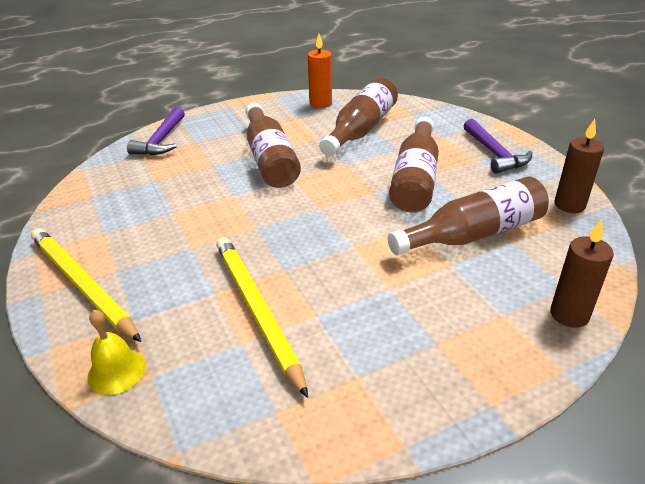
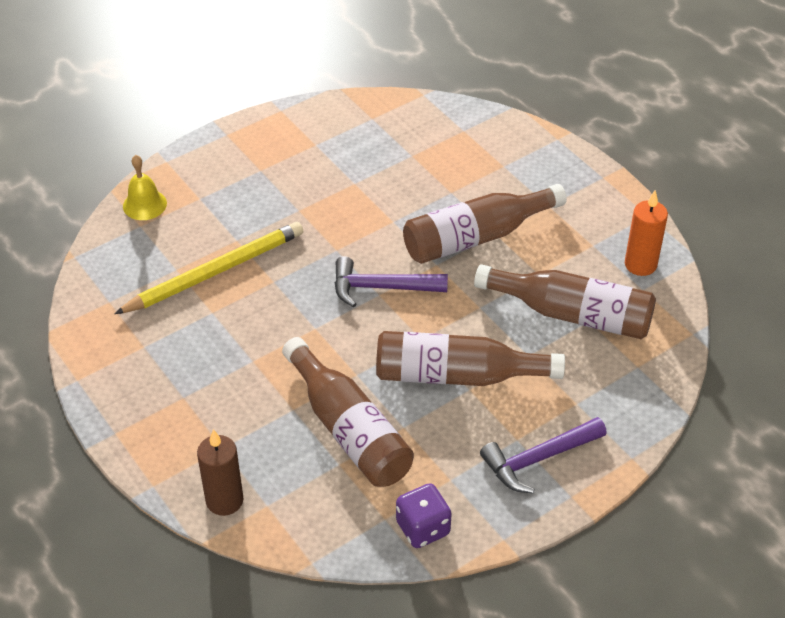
camera: 80 degrees right, 10 degrees up
(82, 285) = (239, 155): yellow pencil -> none
(161, 140) = (499, 136): purple hammer -> purple hammer (381, 288)
(569, 205) = (423, 528): brown candle -> purple dice

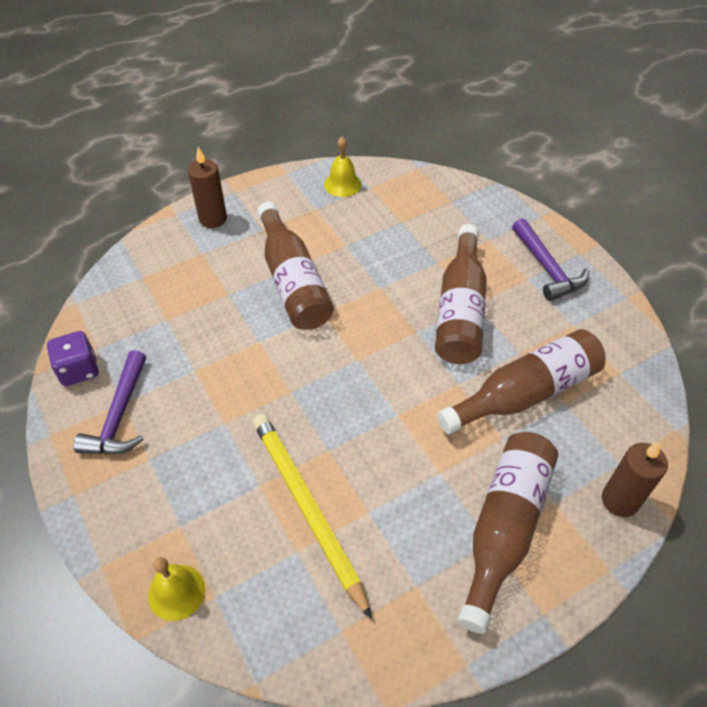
camera: 85 degrees left, 5 degrees up
(381, 288) = (349, 357): purple hammer -> purple hammer (119, 415)
(423, 528) = (626, 347): purple dice -> purple dice (79, 370)
(555, 166) = (213, 219): none -> brown candle
(572, 314) = (393, 230): brown bottle -> brown bottle (504, 527)
(640, 264) = (342, 184): orange candle -> yellow bell

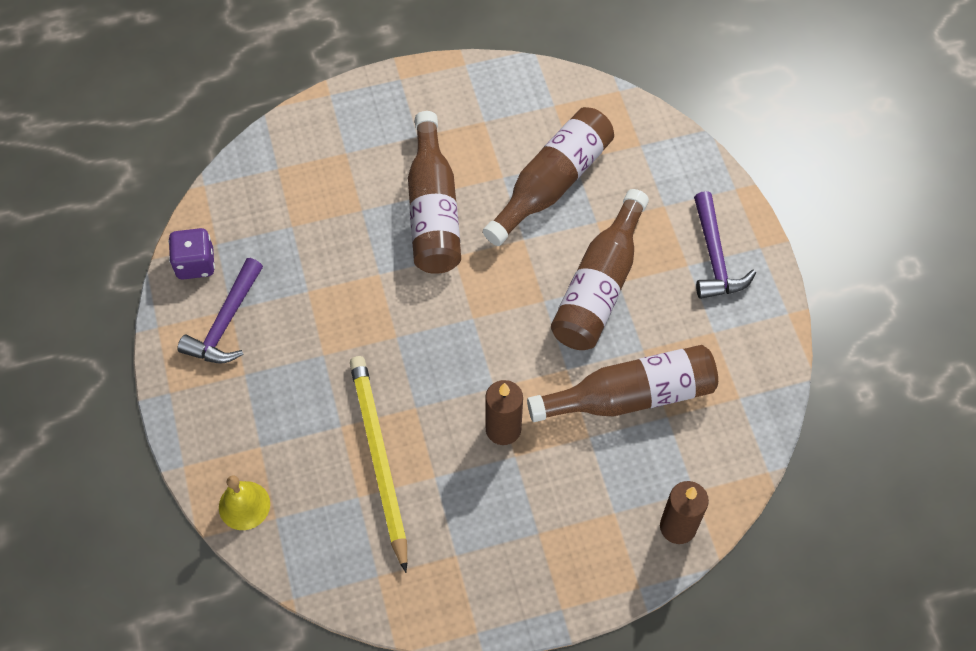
camera: 15 degrees right, 10 degrees up
(213, 219) = (368, 110): brown candle -> brown candle (503, 429)
(342, 184) = (524, 95): yellow bell -> none
(504, 527) = (556, 524): brown bottle -> brown bottle (552, 183)

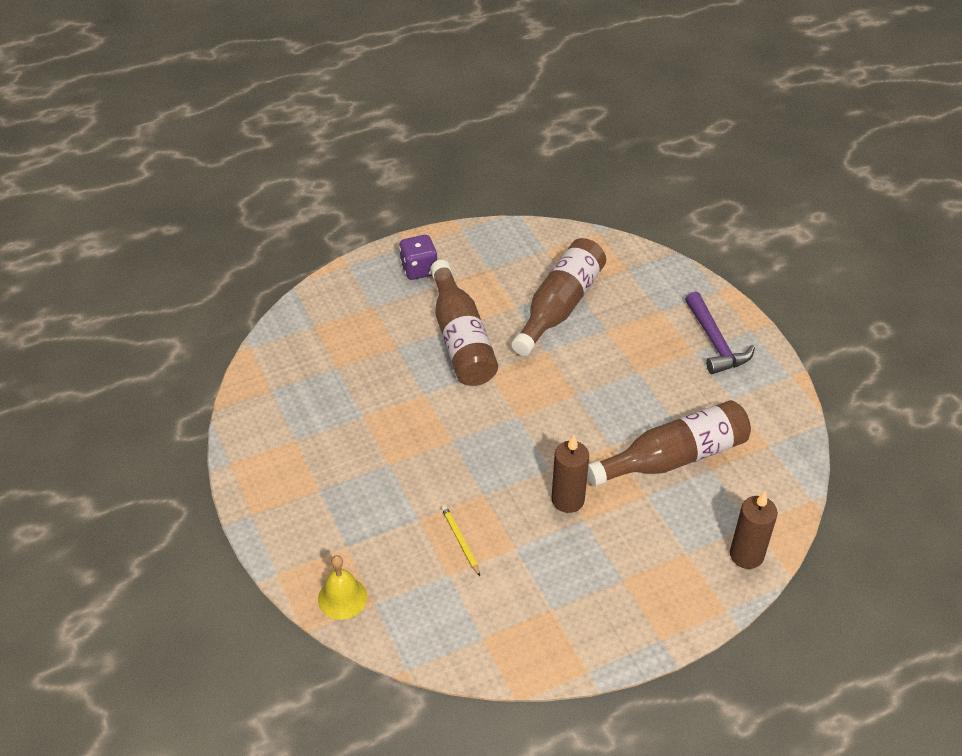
camera: 10 degrees left, 15 degrees down
(195, 264) = (255, 408): purple dice -> purple dice (419, 269)
(226, 322) = (293, 451): purple hammer -> none
(379, 459) = (460, 541): yellow pencil -> yellow pencil, size x0.42
(599, 286) = (622, 377): brown bottle -> none

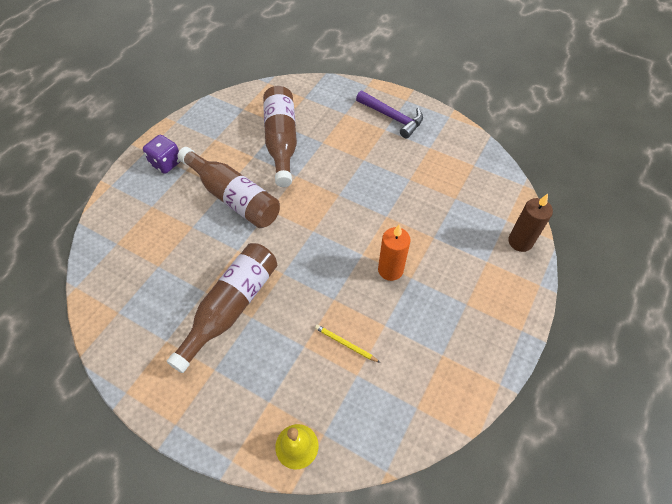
camera: 35 degrees left, 10 degrees up
(567, 500) = (390, 270): brown candle -> orange candle
(674, 457) = (429, 203): brown bottle -> brown bottle (231, 307)

